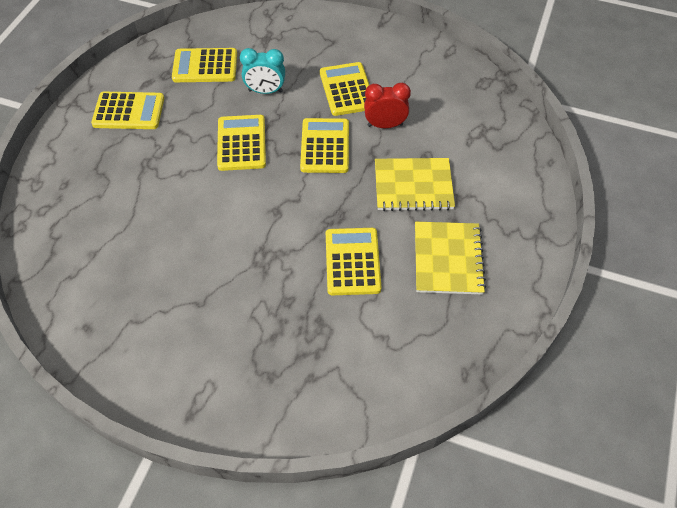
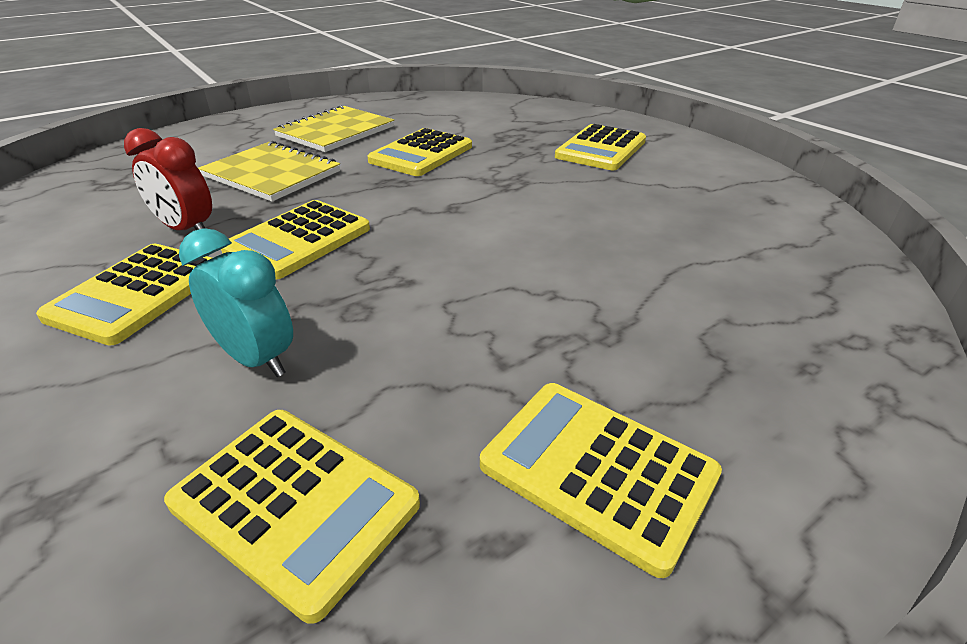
camera: 145 degrees left, 20 degrees down
(241, 143) = (409, 293): yellow calculator -> yellow calculator (601, 149)

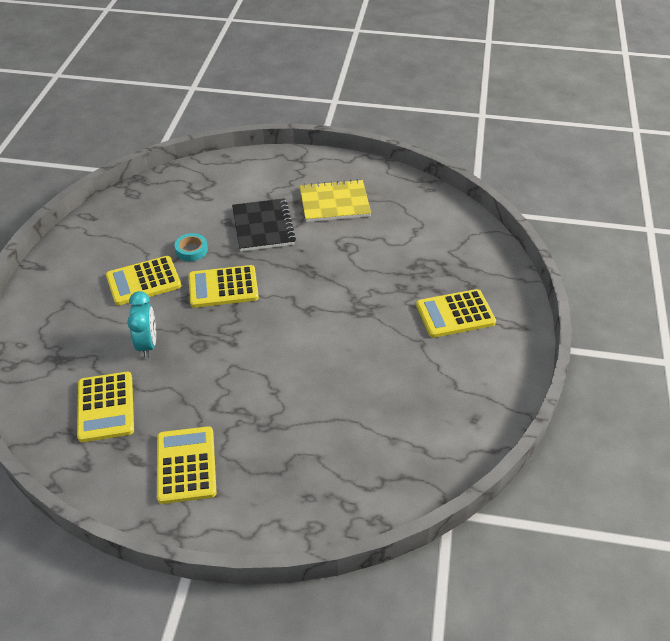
camera: 45 degrees right, 10 degrees up
(187, 230) = (191, 250): red clock -> turquoise tape
(271, 174) = (263, 226): yellow notebook -> black notebook
(421, 154) = (351, 254): yellow calculator -> none

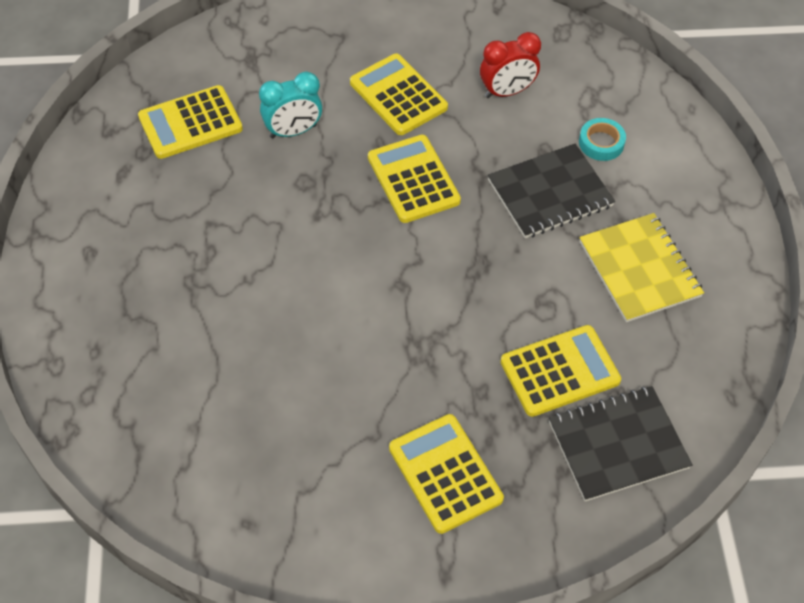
camera: 75 degrees right, 10 degrees up
(170, 228) = (507, 92): none -> red clock
(186, 465) = (122, 220): yellow calculator -> yellow calculator (559, 371)
(191, 250) = (472, 127): turquoise tape -> turquoise tape (601, 143)
(450, 238) = (618, 445): none -> black notebook

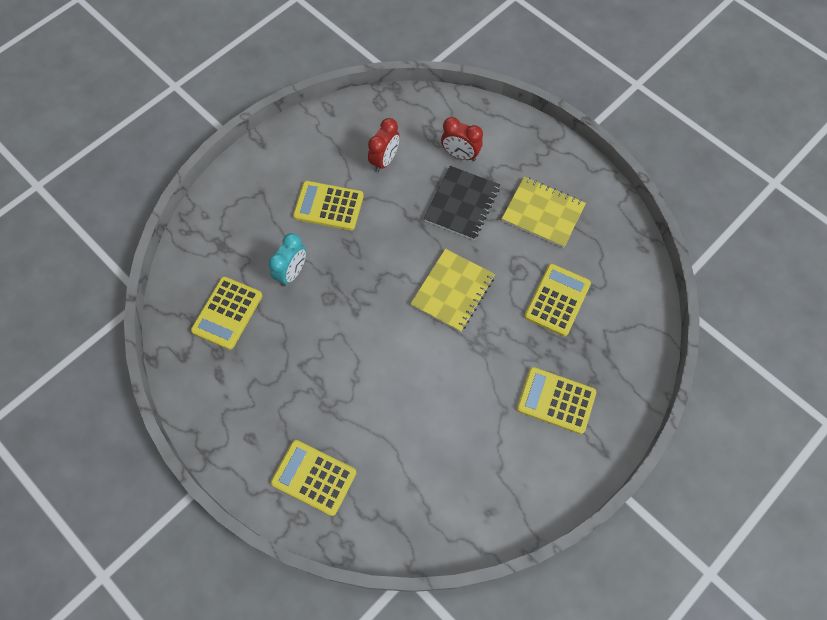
camera: 40 degrees left, 10 degrees up
(413, 179) = (385, 251): yellow calculator -> yellow calculator (314, 477)
(445, 272) = (452, 291): none -> yellow notebook
(601, 143) = (460, 155): turquoise tape -> red clock
(618, 445) = (617, 316): black notebook -> none

